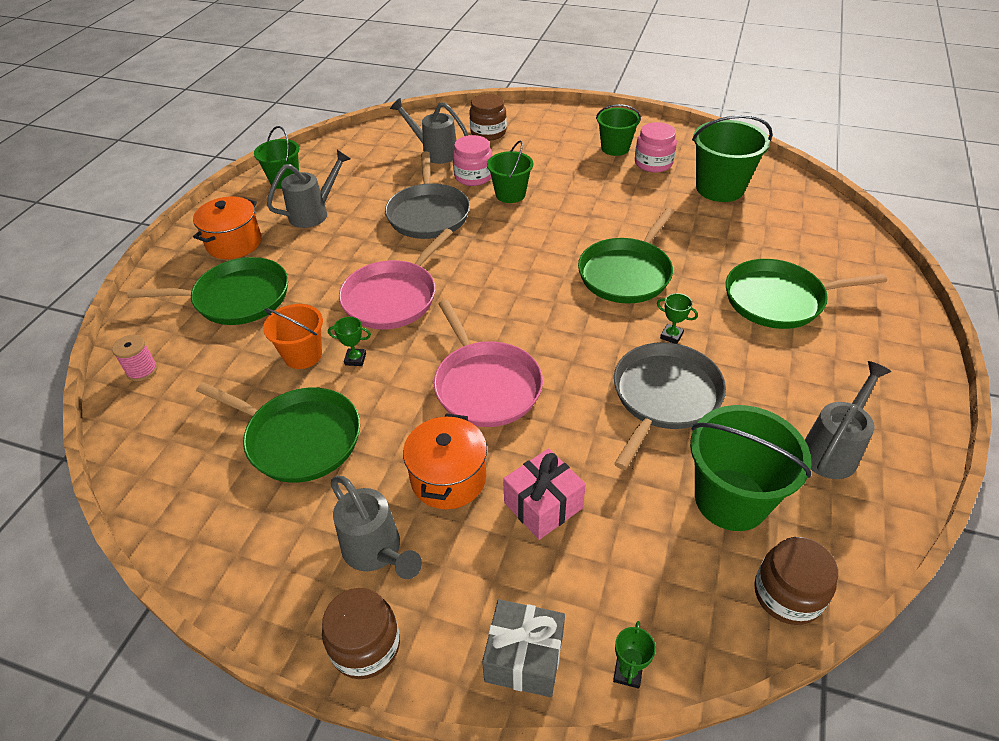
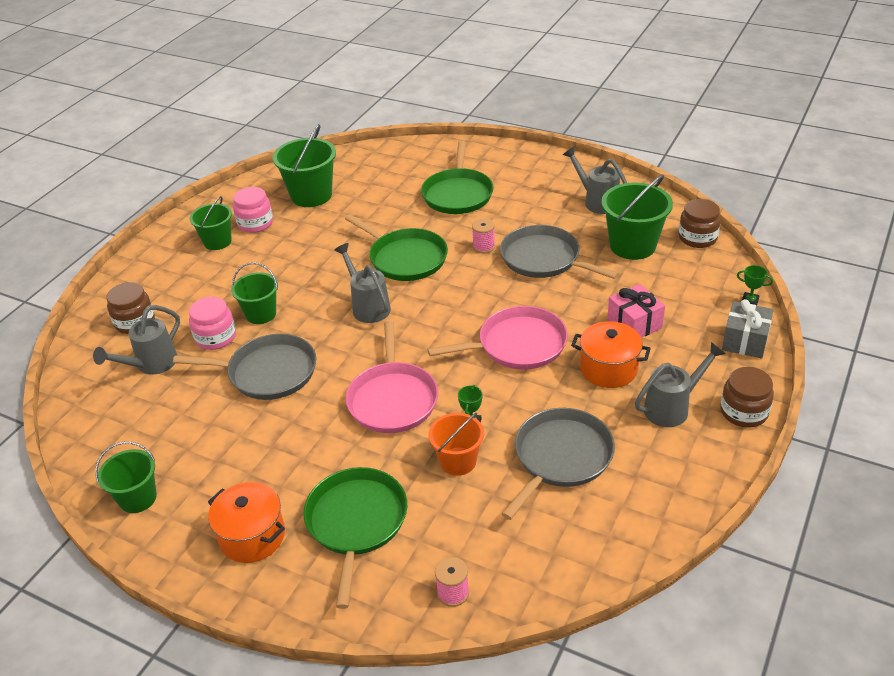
camera: 80 degrees left, 5 degrees down
(299, 438) = (560, 457): green pan -> grey pan
(315, 213) = (223, 465): grey watering can -> grey watering can (368, 306)
(393, 297) = (393, 399): pink pan -> pink pan turned 45 degrees clockwise
(671, 336) = (483, 247): green trophy -> pink spool

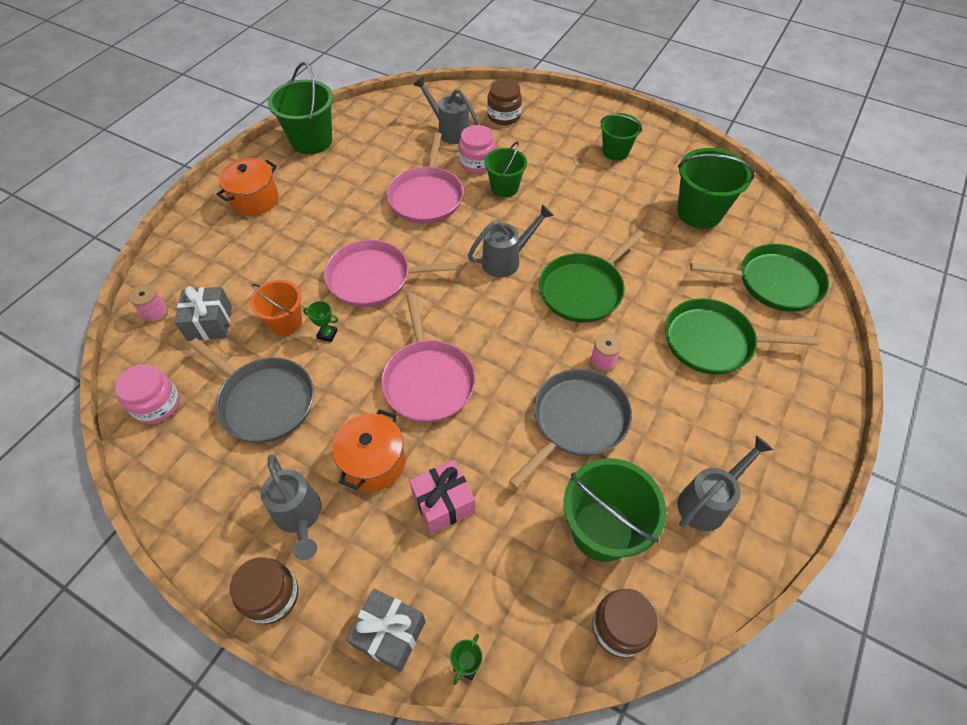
camera: 90 degrees right, 15 degrees up
(138, 498) = (311, 141): green bucket -> green bucket, size x1.57
(255, 223) = (646, 174): pink jar -> pink jar (157, 404)
(268, 372) = (426, 197): grey pan -> pink pan
(356, 522) = (245, 256): green pan -> green pan (774, 282)
(464, 531) = (210, 323): none -> grey gift

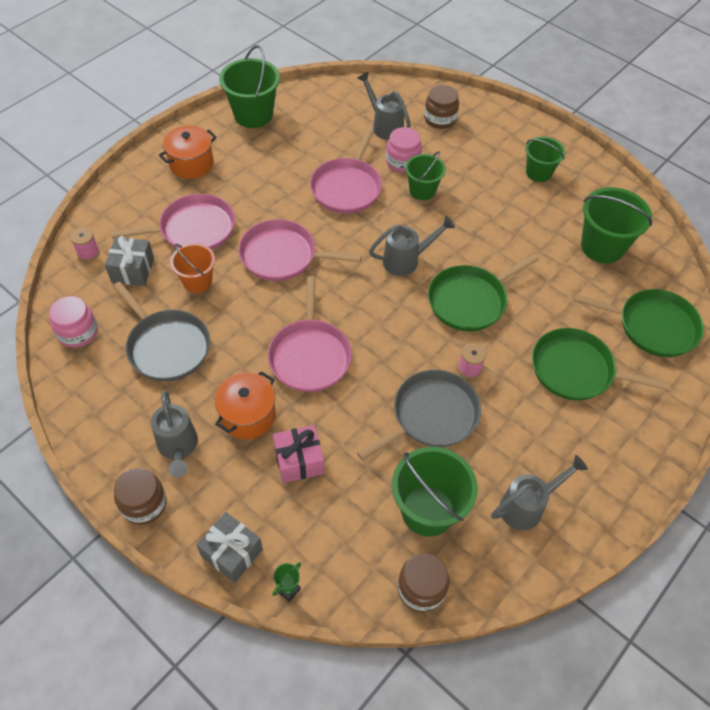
camera: 10 degrees right, 0 degrees up
(270, 267) = (193, 229): none -> pink pan
(327, 334) = (231, 299): green trophy -> none

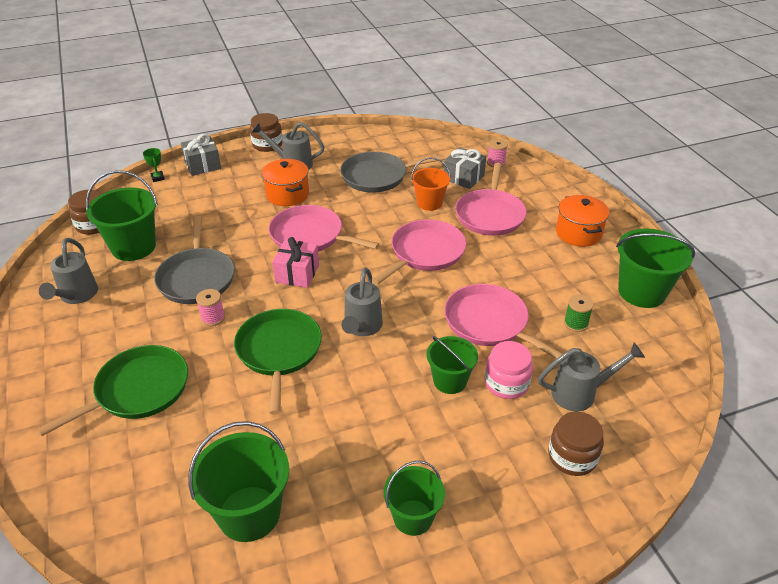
camera: 120 degrees right, 15 degrees down
(78, 332) = (421, 146): pink jar -> none
(299, 460) = (231, 205): pink gift -> pink gift (297, 274)
(315, 141) = (576, 323): none -> green spool
(652, 326) = (113, 490): green pan -> none

